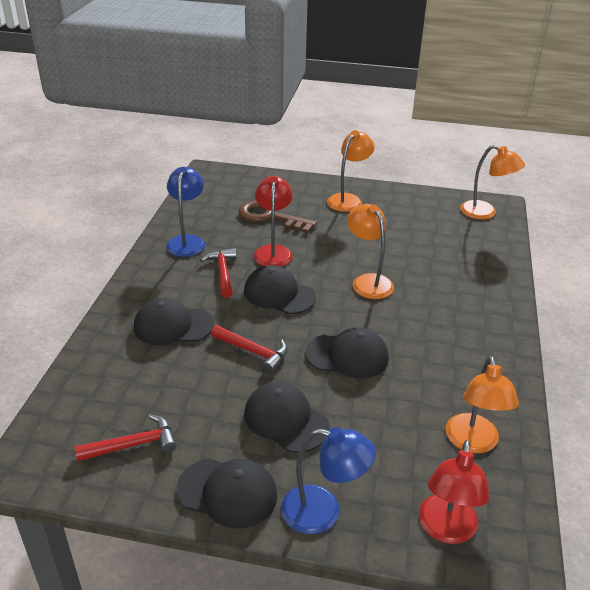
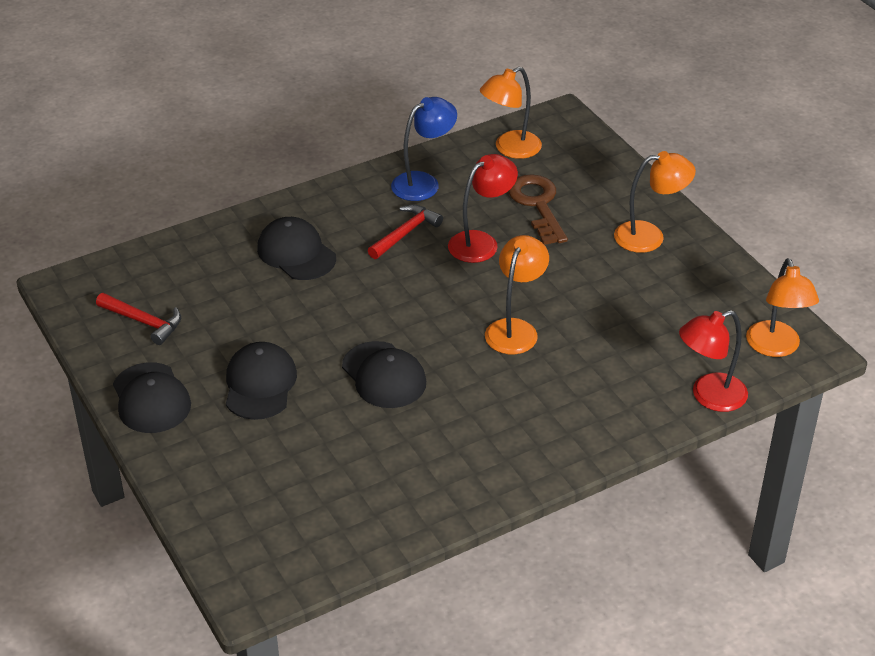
camera: 50 degrees right, 5 degrees up
(253, 351) = (320, 318): red hammer -> none
(279, 294) = (419, 285): black cap -> none
(323, 512) = (185, 459): blue lamp -> none
(446, 530) = (239, 537): red lamp -> red lamp (709, 396)
(473, 443) = (359, 509): orange lamp -> orange lamp (510, 149)

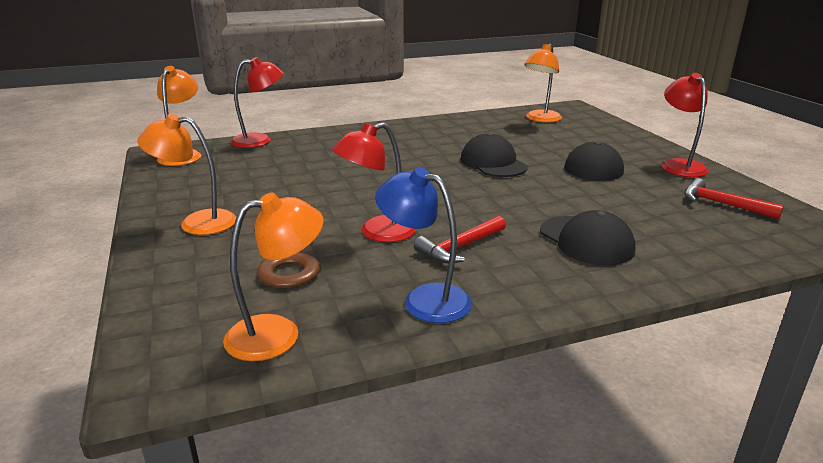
camera: 170 degrees left, 15 degrees down
(151, 398) = (679, 165): black cap -> red lamp
(423, 182) = (424, 299): blue lamp -> blue lamp turned 60 degrees clockwise
(515, 329) = (377, 176): orange lamp -> orange lamp (540, 119)

